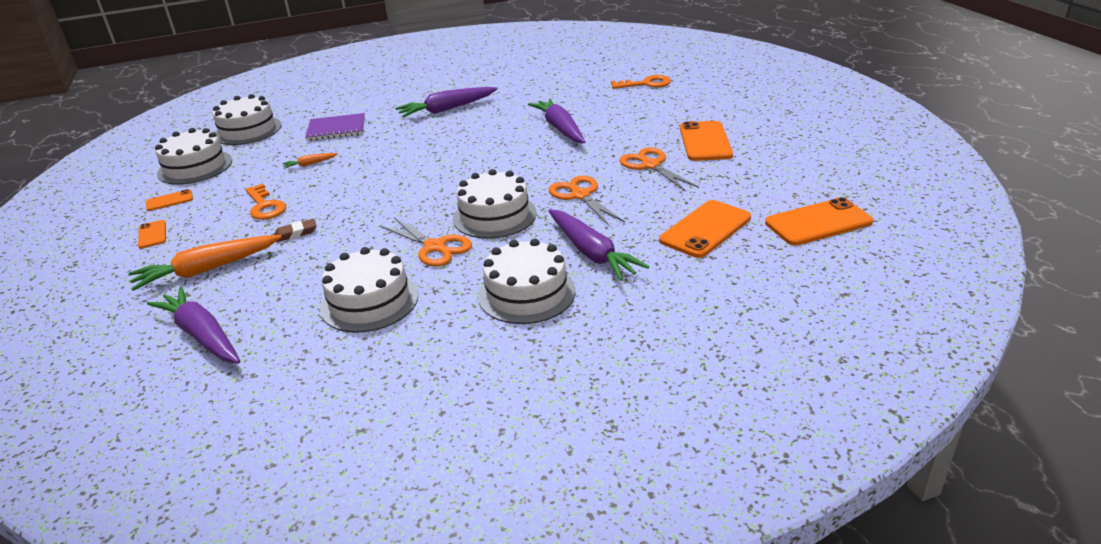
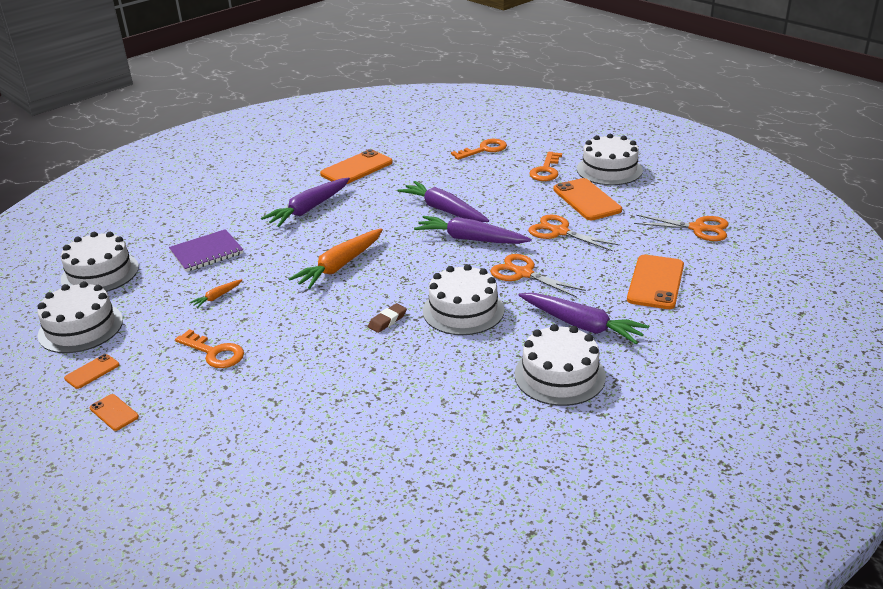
camera: 25 degrees left, 0 degrees up
(202, 335) = (289, 497): purple carrot -> purple carrot (470, 239)
(207, 270) = (221, 433): orange carrot -> orange carrot (340, 266)
(296, 233) = (280, 373): brown eraser -> brown eraser (387, 320)
(369, 301) = (424, 420): white cake -> white cake (609, 170)
(435, 247) = (436, 353): orange scissors -> orange scissors (698, 228)
(689, 110) = (546, 170): none -> orange key
(818, 222) = (736, 257): orange phone -> orange phone (356, 168)

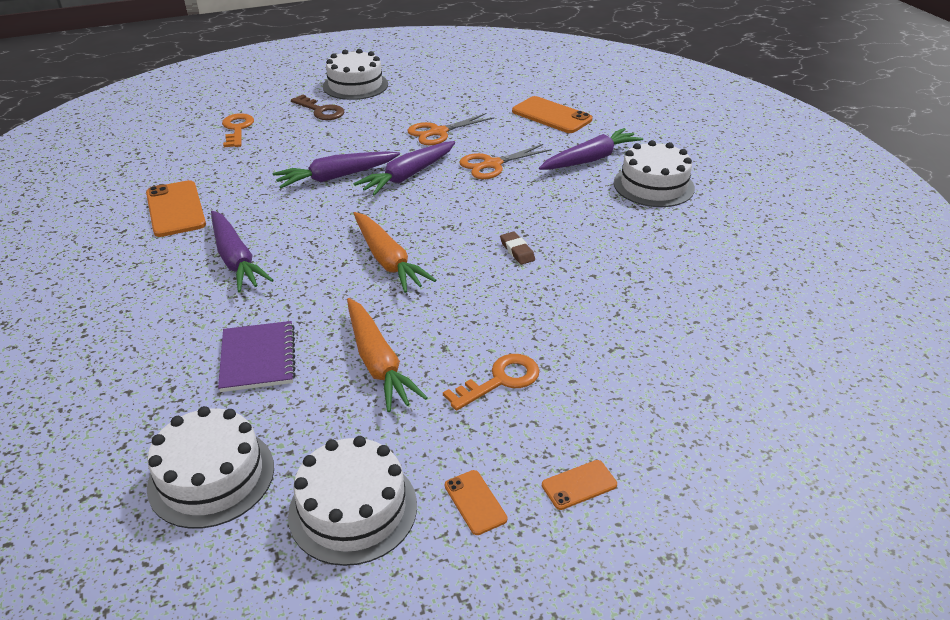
camera: 70 degrees left, 5 degrees up
(217, 297) = (378, 363): orange carrot -> orange carrot, size x2.16
(463, 310) = (529, 207): white cake -> none
(546, 170) = (321, 111): orange key -> brown key
(586, 200) = (396, 108): orange phone -> none
(698, 228) = (488, 80): orange scissors -> none

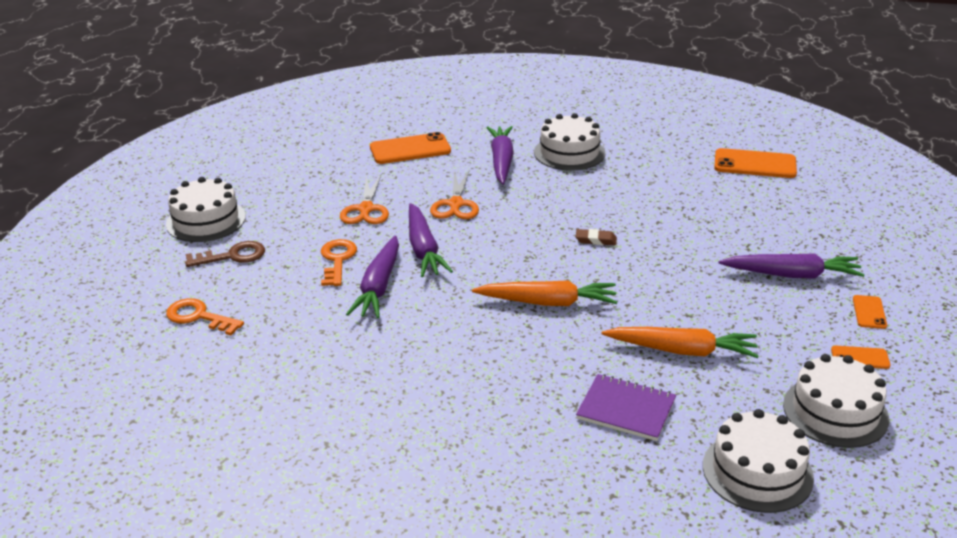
camera: 55 degrees left, 5 degrees down
(175, 209) = (323, 398): orange phone -> orange phone (755, 164)
(236, 259) = (461, 383): purple carrot -> purple carrot (792, 275)
(500, 380) = (746, 304): orange key -> orange key (337, 260)

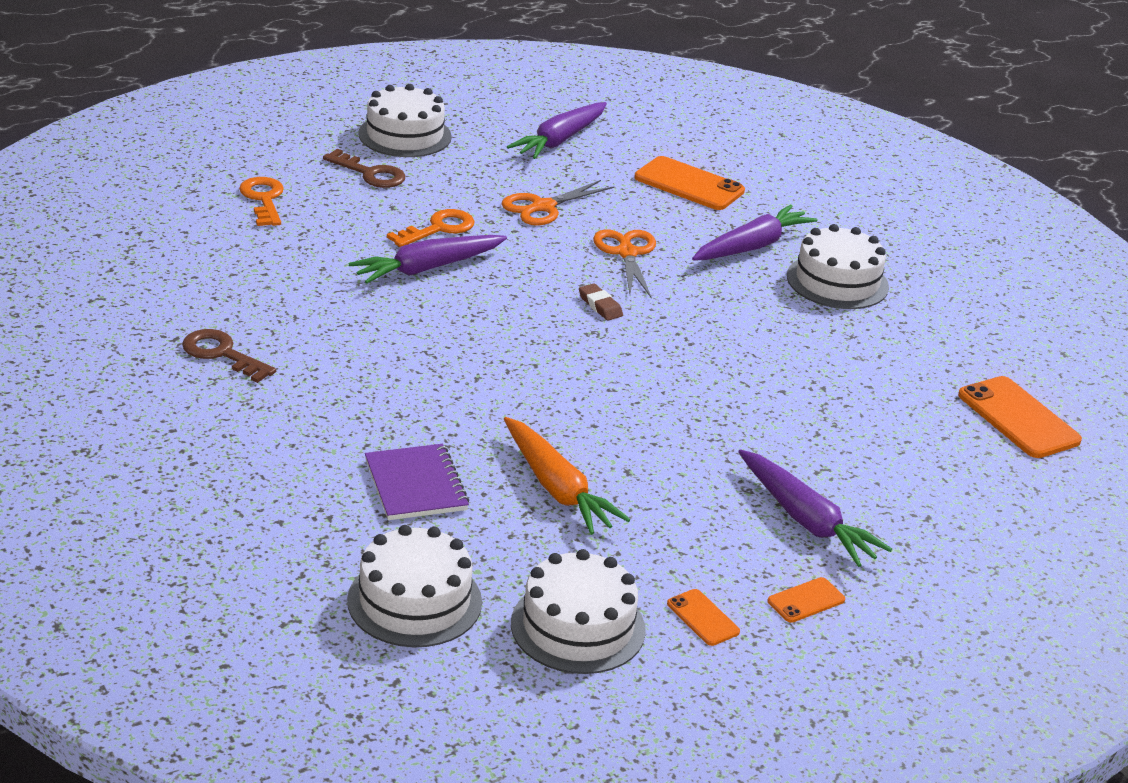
camera: 45 degrees right, 0 degrees up
(374, 429) = (222, 354): none -> brown key
(423, 249) = (521, 267): purple carrot -> purple carrot (559, 140)
(456, 204) = (626, 253): orange scissors -> orange scissors turned 120 degrees clockwise
(548, 302) = (530, 374): orange carrot -> none
(596, 240) = (685, 362): brown eraser -> brown eraser (600, 306)

